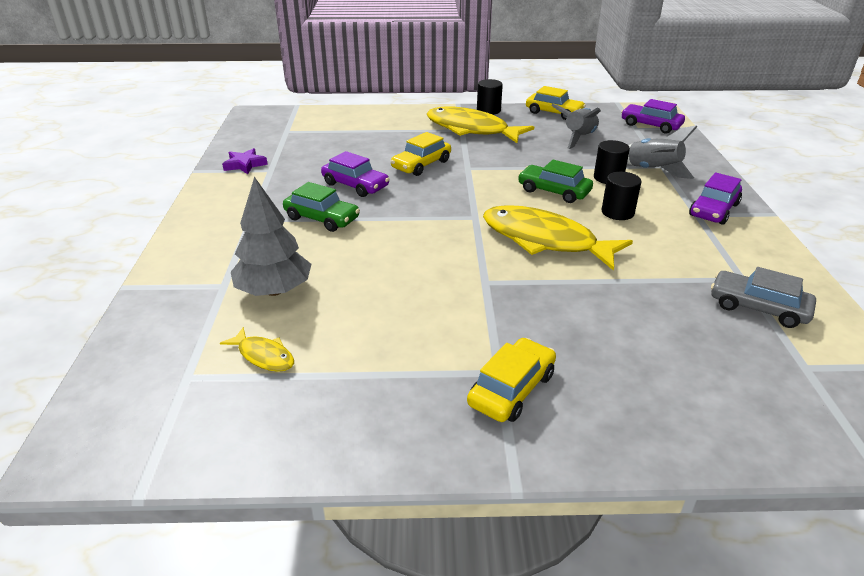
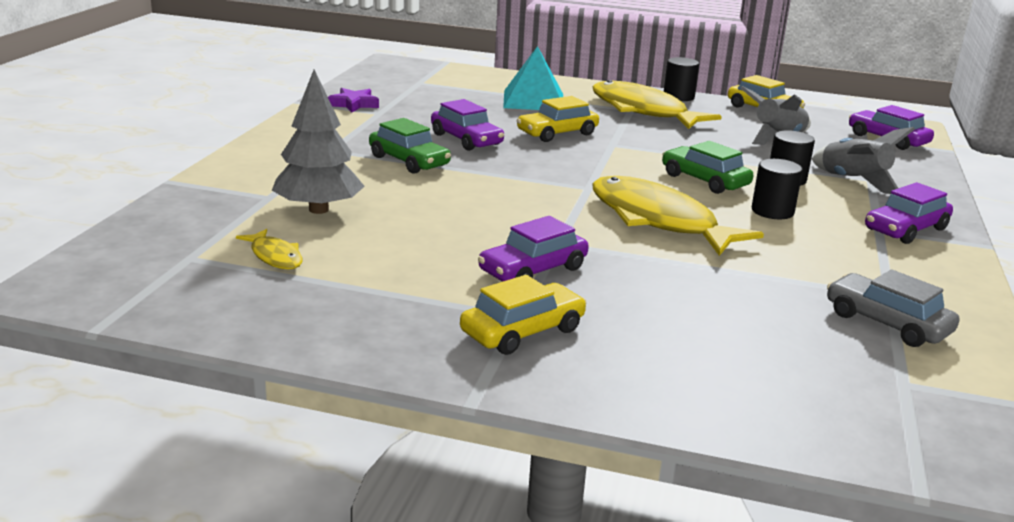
camera: 15 degrees right, 10 degrees down
(385, 134) = (534, 100): none -> turquoise pyramid
(482, 317) = (533, 270): none -> purple car

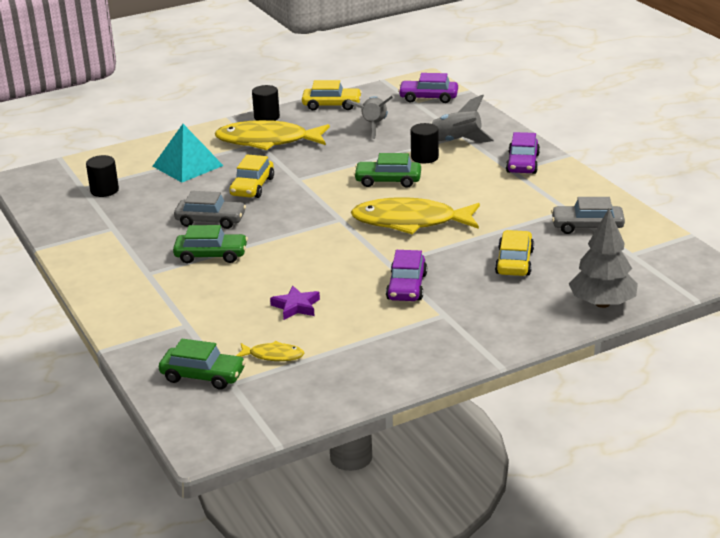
camera: 40 degrees left, 5 degrees up
(184, 238) = (203, 376): none -> green car
(319, 209) = (232, 316): grey tree -> grey tree (602, 303)
(354, 104) = (81, 230): purple star -> purple star (296, 306)
(466, 139) = (210, 220): purple car -> grey car
(523, 331) = (460, 321): yellow car -> yellow car (514, 262)
(772, 211) = (451, 185): black cylinder -> black cylinder (104, 190)

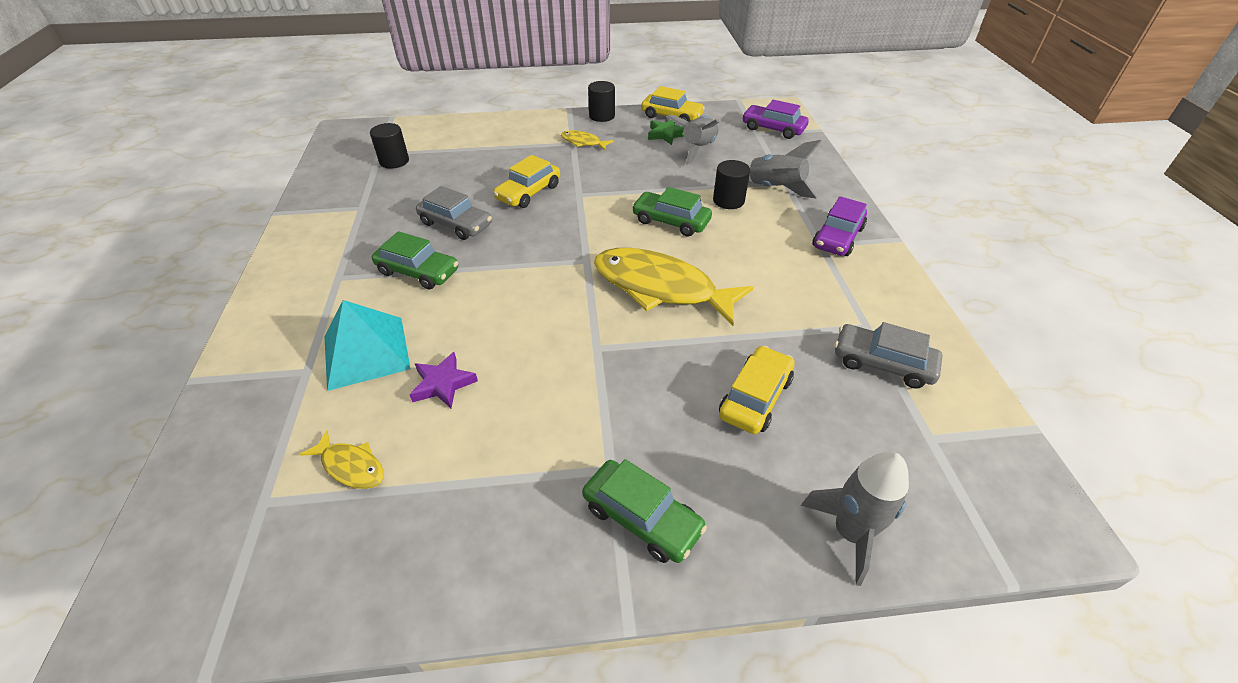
camera: 20 degrees right, 15 degrees up
(188, 165) = (489, 152): turquoise pyramid -> turquoise pyramid (366, 352)
(203, 376) = (245, 472): green car -> green car (642, 518)
(267, 141) = (583, 142): yellow fish -> yellow fish, size x0.46
(337, 120) = (666, 134): none -> green star
(406, 287) = (593, 396): purple car -> none
(602, 303) = (850, 533): grey tree -> grey rocket

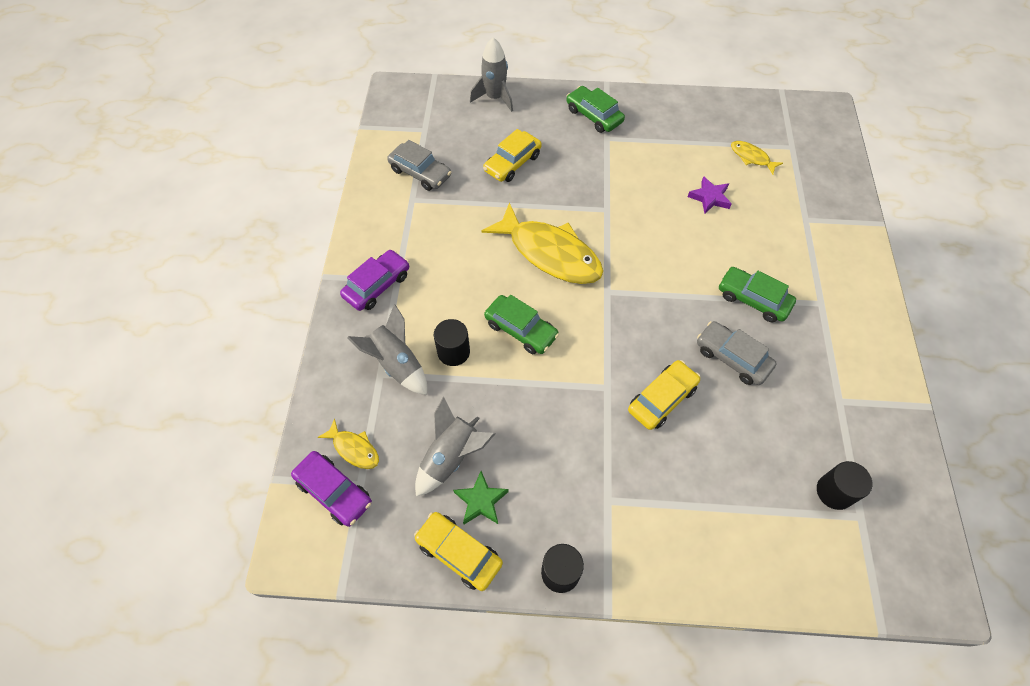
camera: 170 degrees left, 15 degrees up
(366, 352) = (769, 228): turquoise pyramid -> none
(583, 142) = (594, 498): yellow fish -> yellow fish (354, 448)

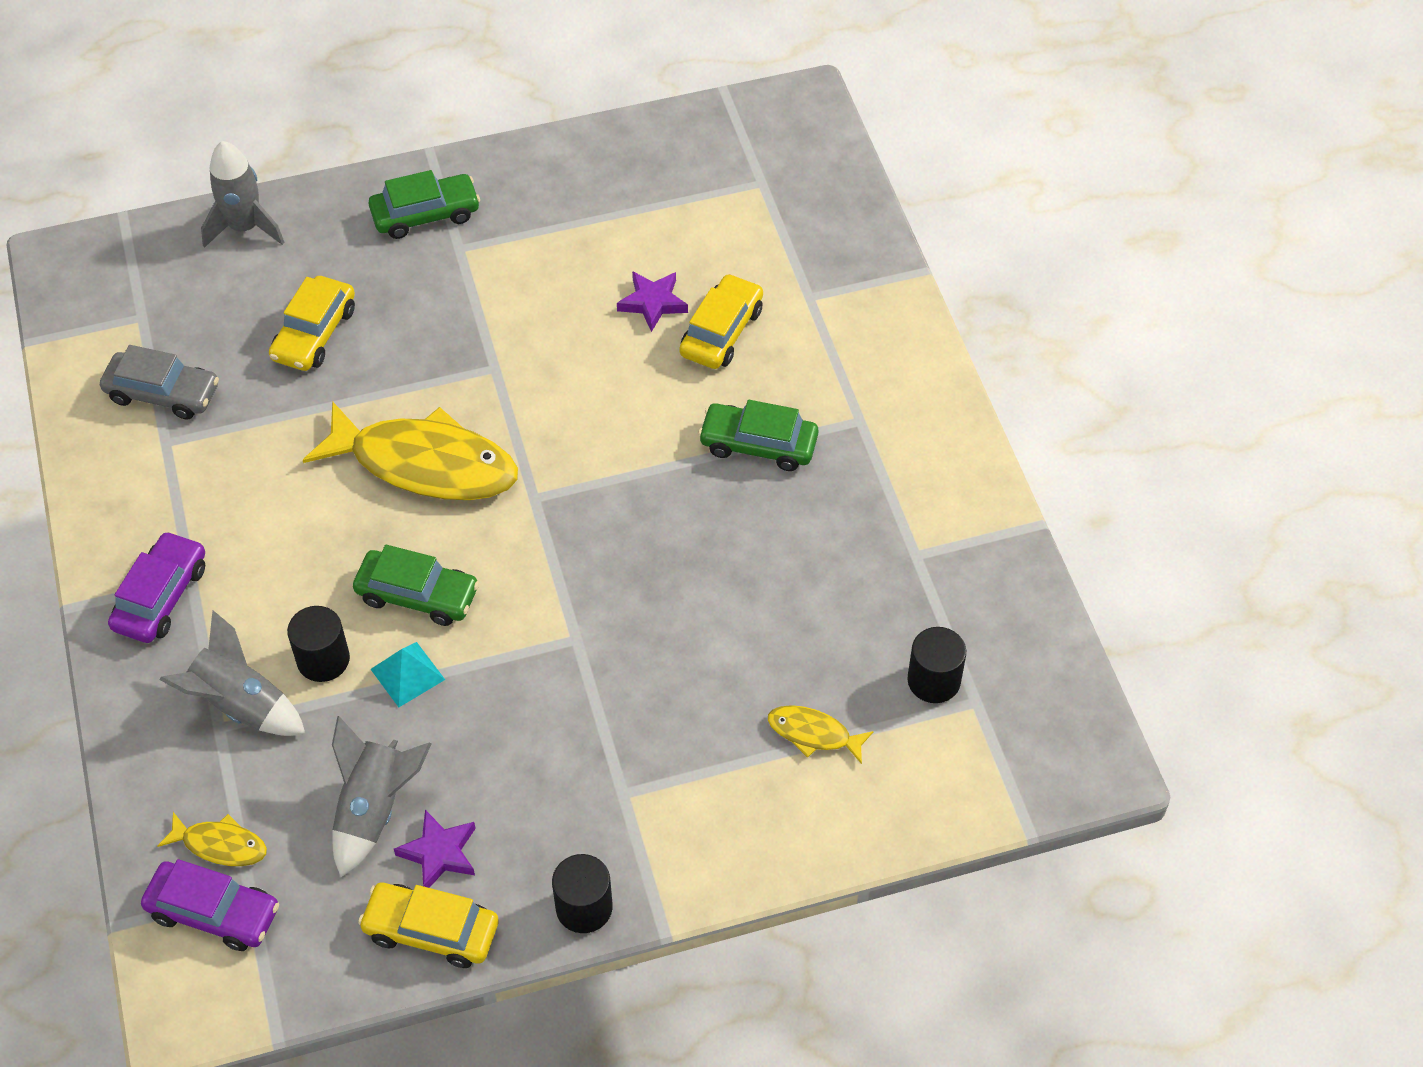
camera: 20 degrees left, 5 degrees down
(481, 501) = (439, 853): green star -> purple star
(499, 377) = (407, 674): none -> turquoise pyramid
(594, 115) = (425, 214): green car -> green car turned 135 degrees clockwise
(662, 399) = (661, 630): yellow car -> yellow car (721, 332)
(732, 358) = (749, 540): grey car -> none
(751, 157) = (702, 218): yellow fish -> yellow fish (813, 734)

